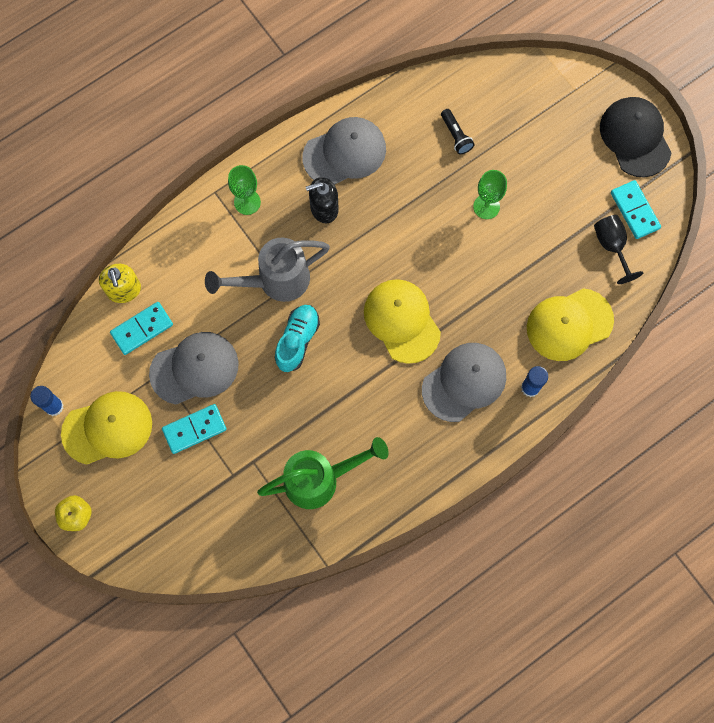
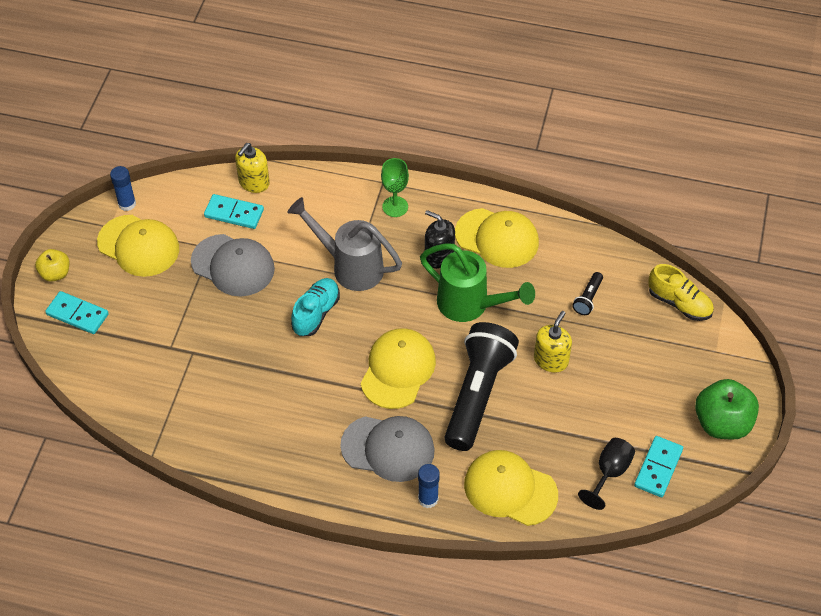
camera: 50 degrees right, 20 degrees down
(194, 429) = (185, 298): turquoise domino -> turquoise domino (77, 314)
(297, 340) = (316, 313): turquoise shoe -> turquoise shoe turned 45 degrees counterclockwise
(320, 479) = (217, 406): green watering can -> green watering can (471, 305)
(344, 153) = (497, 238): grey cap -> yellow cap
(471, 281) = (477, 394): none -> black flashlight
(486, 206) = (551, 360): green goblet -> yellow soap dispenser
(514, 78) = (679, 303): none -> yellow shoe
(635, 138) = (722, 423): black cap -> green apple

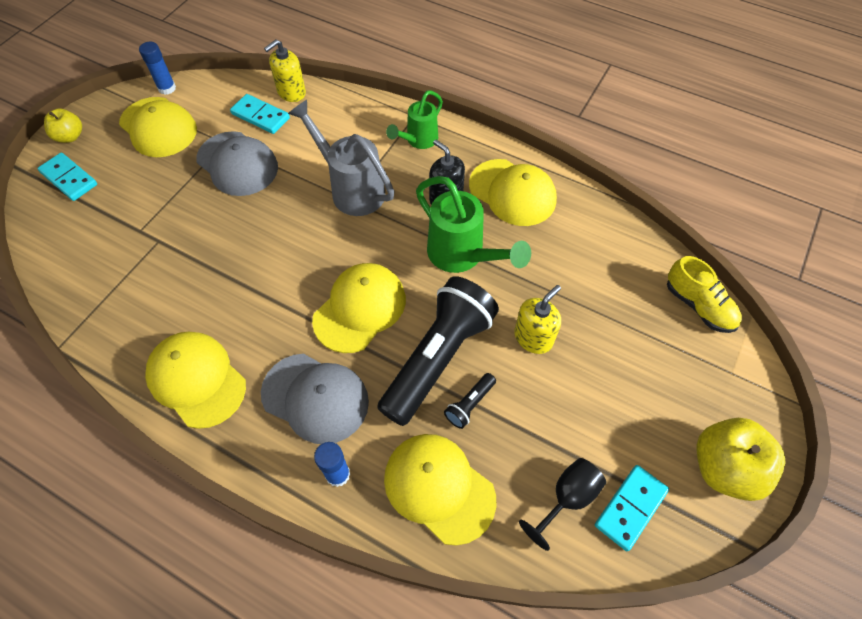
camera: 15 degrees right, 5 degrees up
(283, 458) = (196, 380): none -> yellow cap
(316, 313) = (298, 228): turquoise shoe -> none
(395, 206) = (418, 141): green goblet -> green watering can
(588, 299) = (594, 277): black flashlight -> black flashlight (469, 404)
(722, 423) = (724, 468): green apple -> yellow apple

